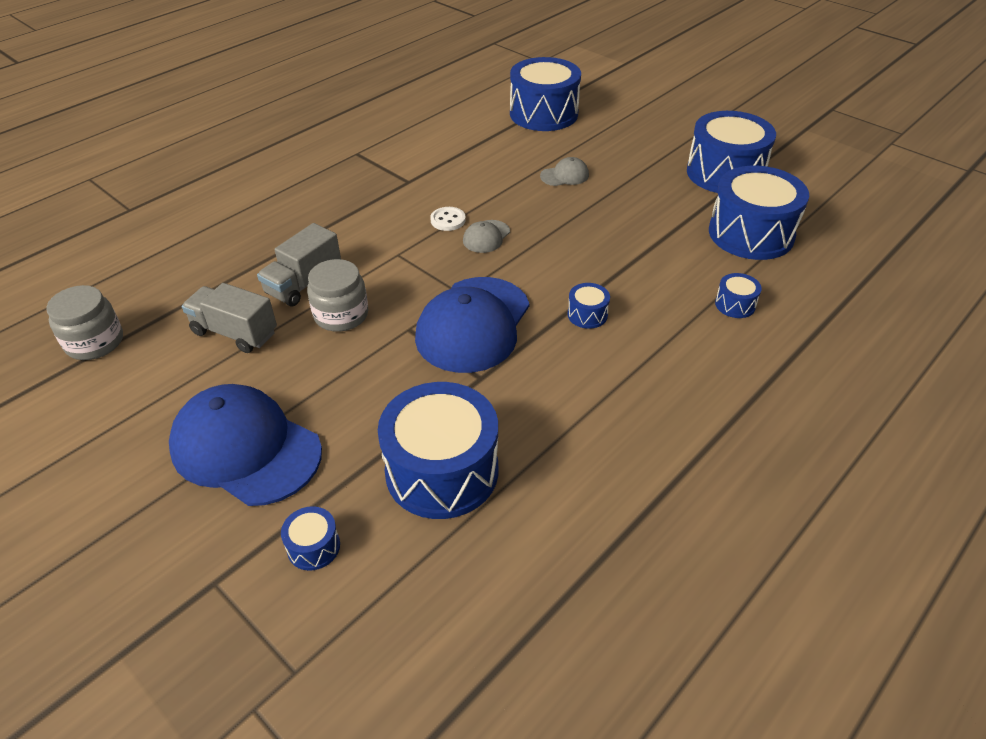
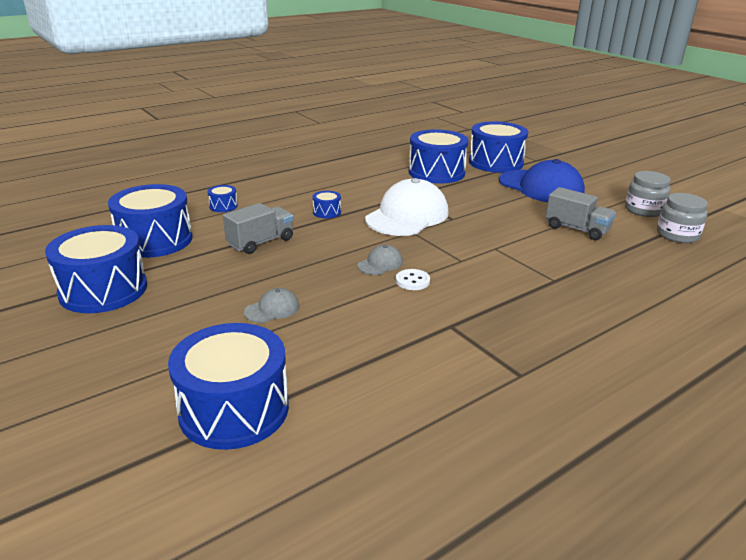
camera: 170 degrees left, 15 degrees down
(304, 283) = (537, 250): grey truck -> grey truck (261, 242)
(313, 547) = (495, 162): blue drum -> blue drum, size x2.33
(341, 315) = (502, 230): grey jar -> grey jar (643, 210)
(473, 324) = (407, 216): blue cap -> white cap
(565, 175) = (272, 309): grey cap -> grey cap turned 150 degrees clockwise

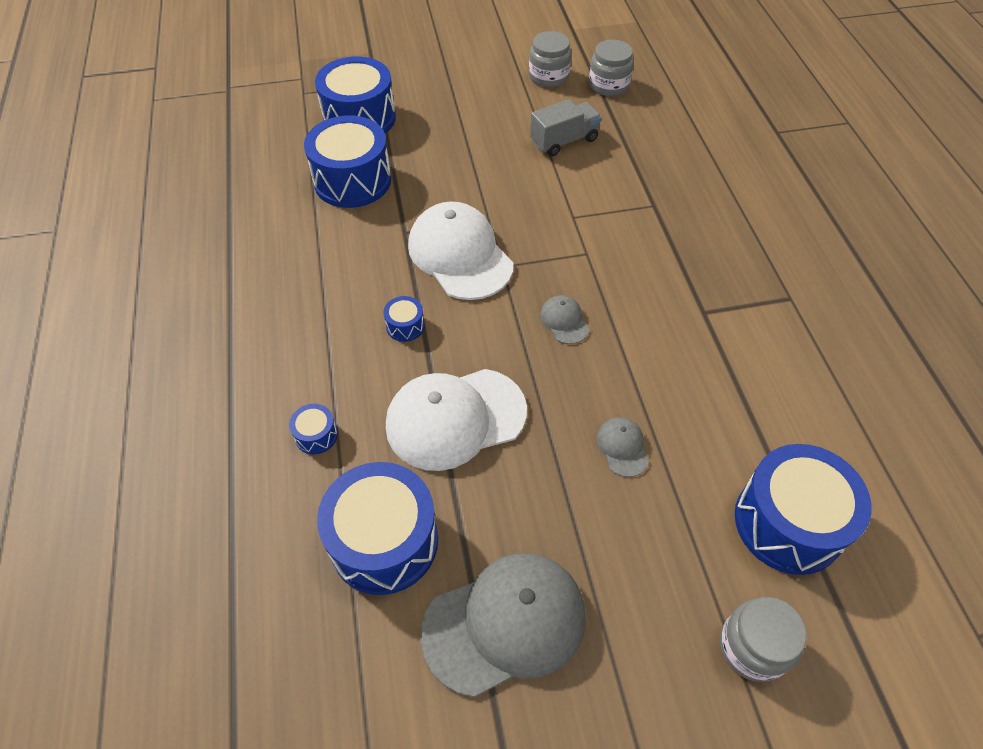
camera: 65 degrees left, 25 degrees up
(98, 404) = (753, 647): none -> grey jar
(103, 290) = (505, 623): blue drum -> grey cap
(261, 242) = (455, 418): grey truck -> white cap
(412, 281) = (612, 308): white button -> none
(541, 187) = (452, 116): blue cap -> none

